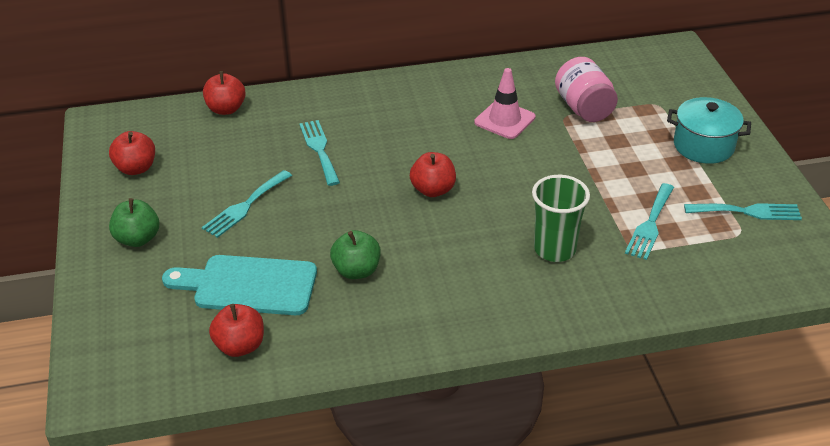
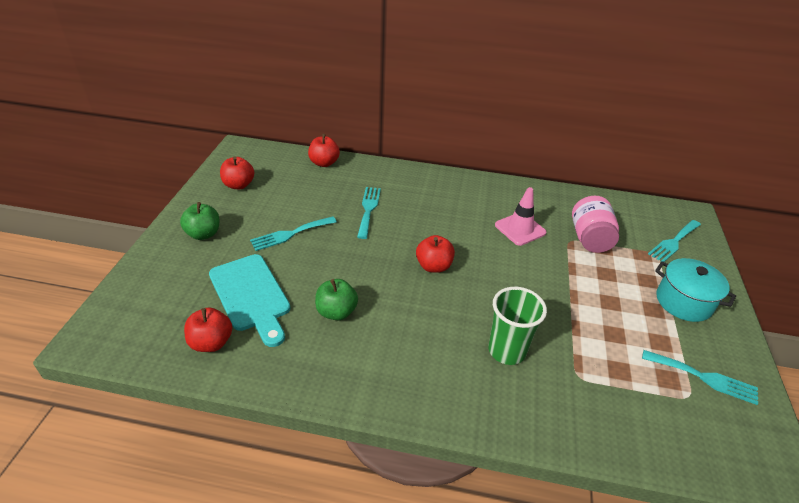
camera: 20 degrees right, 0 degrees up
(248, 285) = (251, 295): turquoise cutting board -> turquoise cutting board turned 150 degrees counterclockwise
(650, 224) = (603, 358): turquoise fork -> turquoise fork (673, 242)

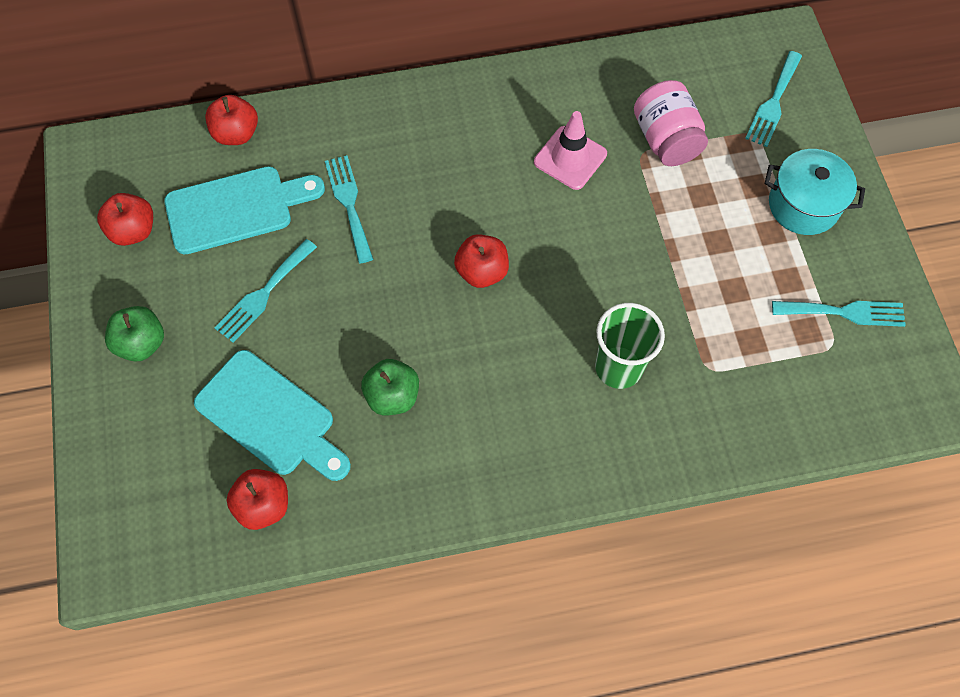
camera: 20 degrees left, 25 degrees up
(302, 192) = (236, 208): none -> turquoise cutting board

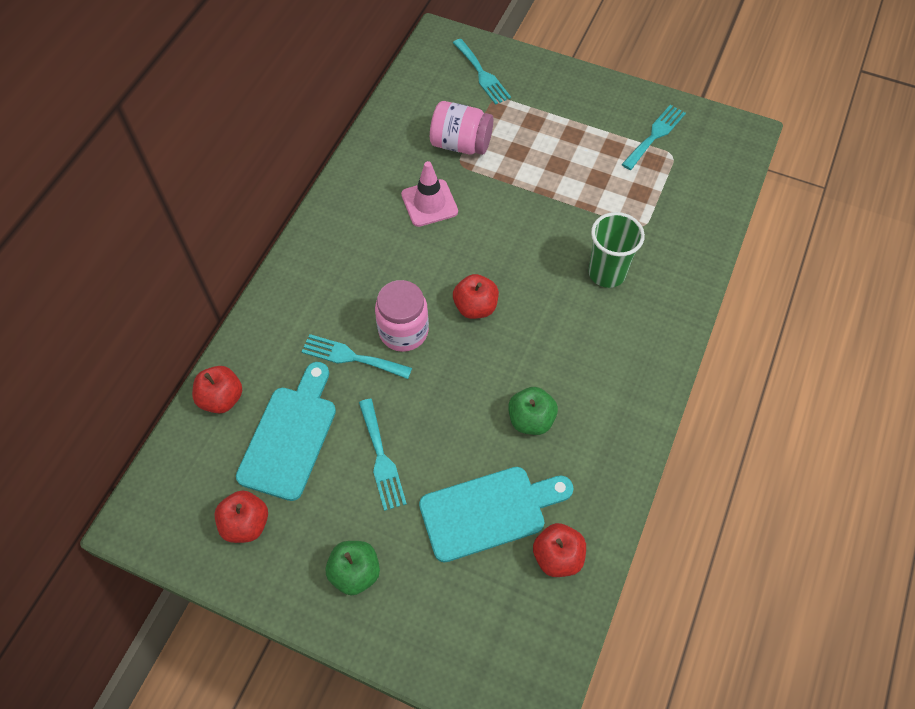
camera: 55 degrees left, 5 degrees down
(408, 228) = (403, 331): none -> pink jar
(803, 205) = (567, 107): turquoise pot -> none

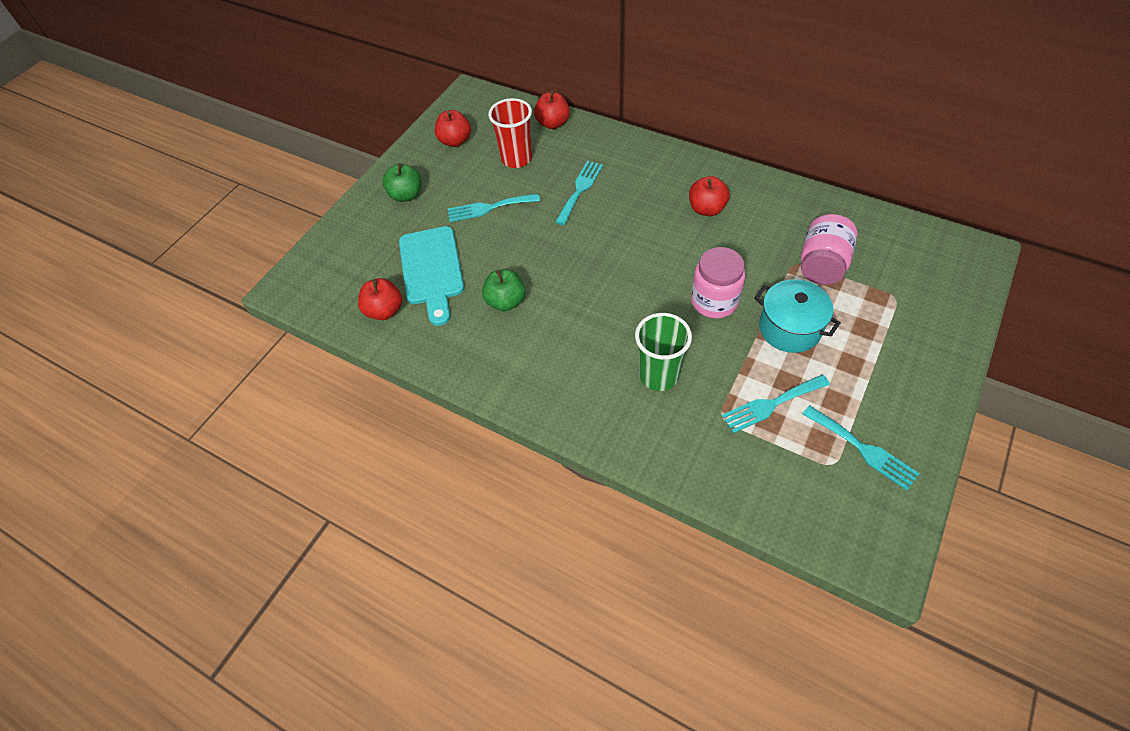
camera: 100 degrees right, 5 degrees down
(290, 436) = (516, 159): turquoise cutting board -> red cup
(403, 331) = (601, 221): pink jar -> pink jar (714, 301)
(429, 203) = (742, 239): pink traffic cone -> none
(475, 307) = (623, 269): red apple -> red apple (706, 209)
(482, 74) = (929, 286): turquoise fork -> turquoise fork (771, 404)
(539, 173) = (789, 328): none -> turquoise pot

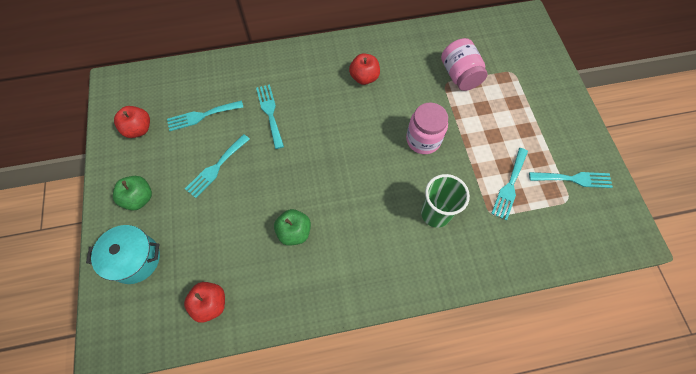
camera: 45 degrees left, 10 degrees up
(432, 270) = (217, 245): turquoise cutting board -> none
(516, 159) = (202, 116): red cup -> turquoise fork
(553, 123) = (204, 72): red apple -> none
(789, 328) = (478, 129): turquoise pot -> turquoise pot (135, 259)

